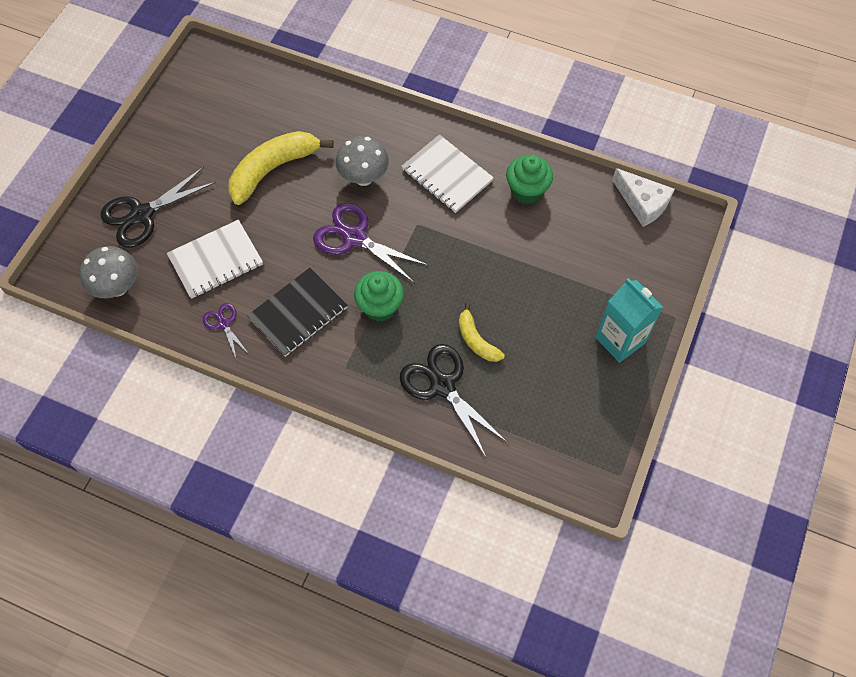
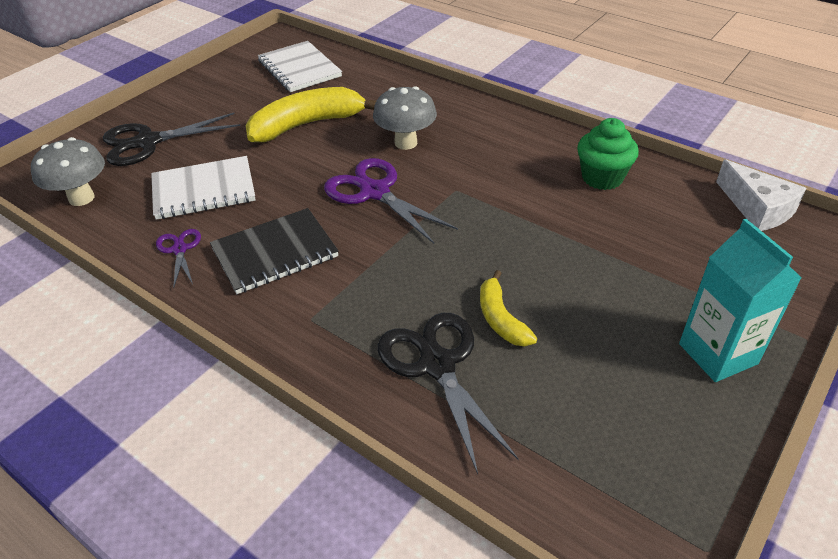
camera: 15 degrees right, 20 degrees down
(380, 307) = (381, 262): green cupcake -> none
(447, 175) = (505, 152): white notebook -> white notebook (299, 69)

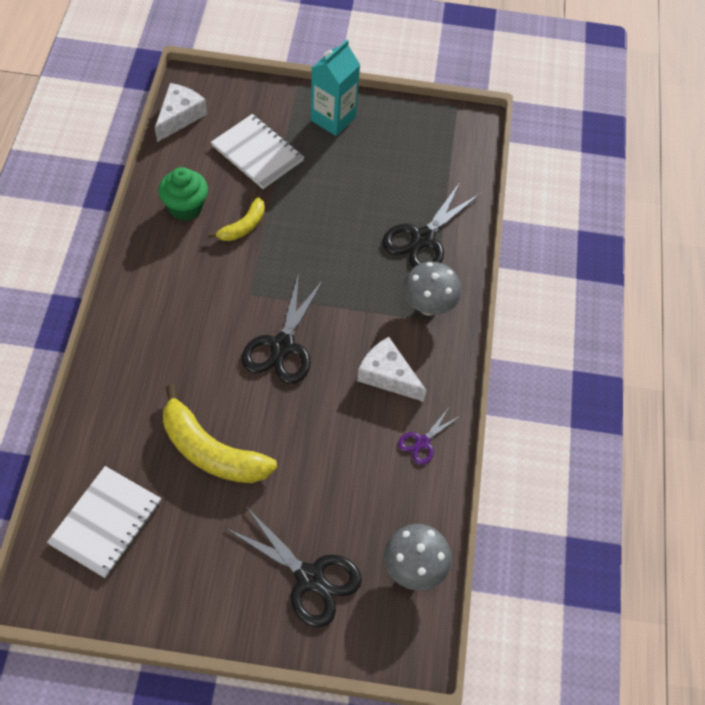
camera: 125 degrees left, 15 degrees up
(204, 190) = (349, 475): white notebook -> white notebook (257, 153)
(275, 253) = (387, 376): black notebook -> white cheese
(374, 192) = (282, 346): purple scissors -> black scissors
(406, 143) = (202, 355): grey mushroom -> grey mushroom (428, 306)
(500, 319) = (368, 221): yellow banana -> yellow banana (243, 226)

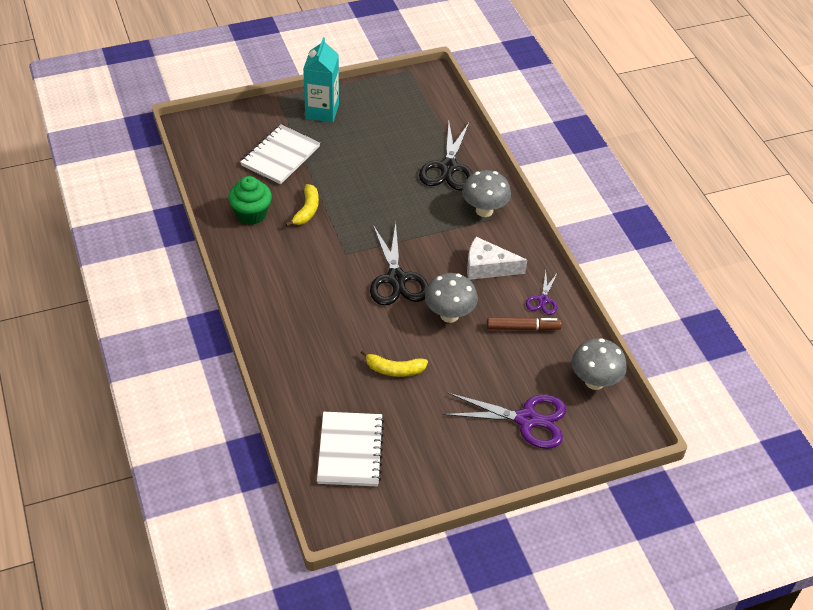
camera: 25 degrees left, 10 degrees down
(179, 117) = (198, 153): white cheese -> none
(211, 451) = (394, 369): yellow banana -> yellow banana, size x0.55
(257, 153) = (280, 156): white notebook -> white notebook turned 75 degrees counterclockwise
(309, 414) = (449, 315): none -> grey mushroom
(310, 578) = (527, 419): black scissors -> purple scissors
(378, 466) = (523, 328): none -> brown marker

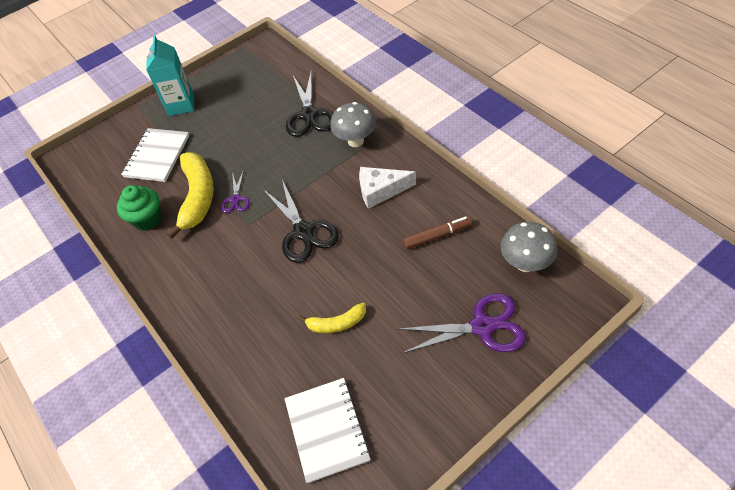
camera: 10 degrees left, 5 degrees up
(307, 210) = (198, 197): yellow banana -> yellow banana, size x1.82
(449, 315) = (365, 249): grey mushroom -> none
(543, 300) = (443, 203): purple scissors -> purple scissors (236, 199)

